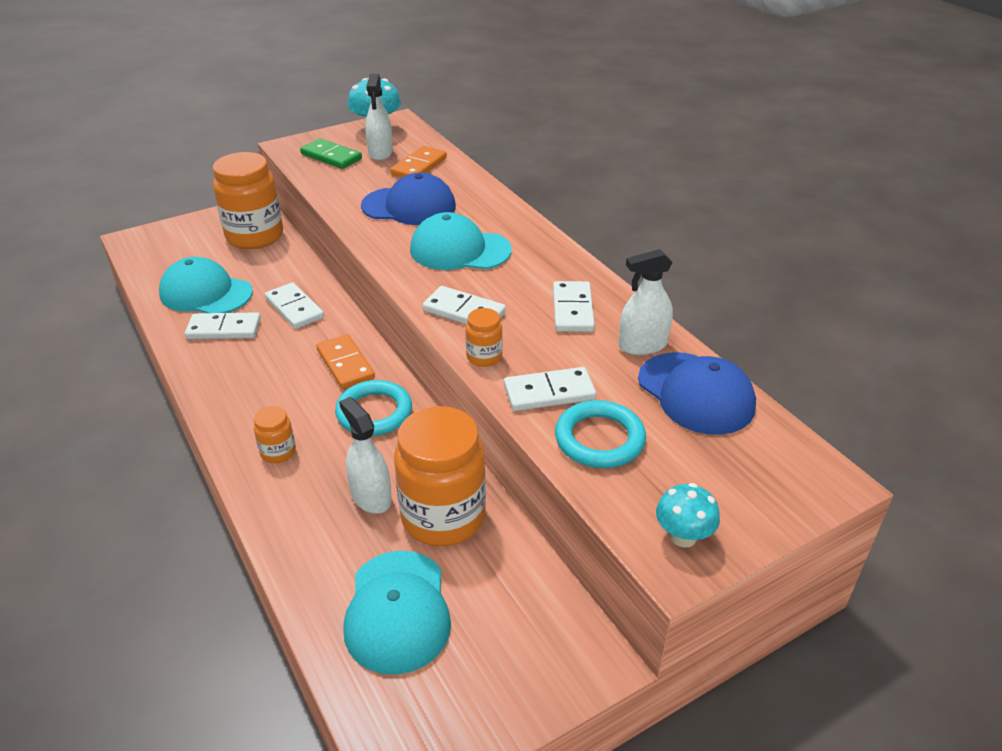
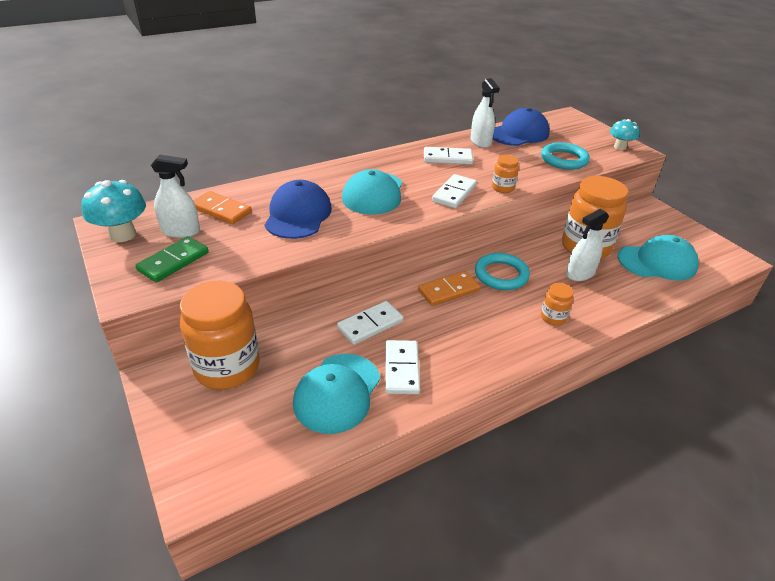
camera: 90 degrees left, 0 degrees up
(549, 392) = (530, 170): white domino -> none

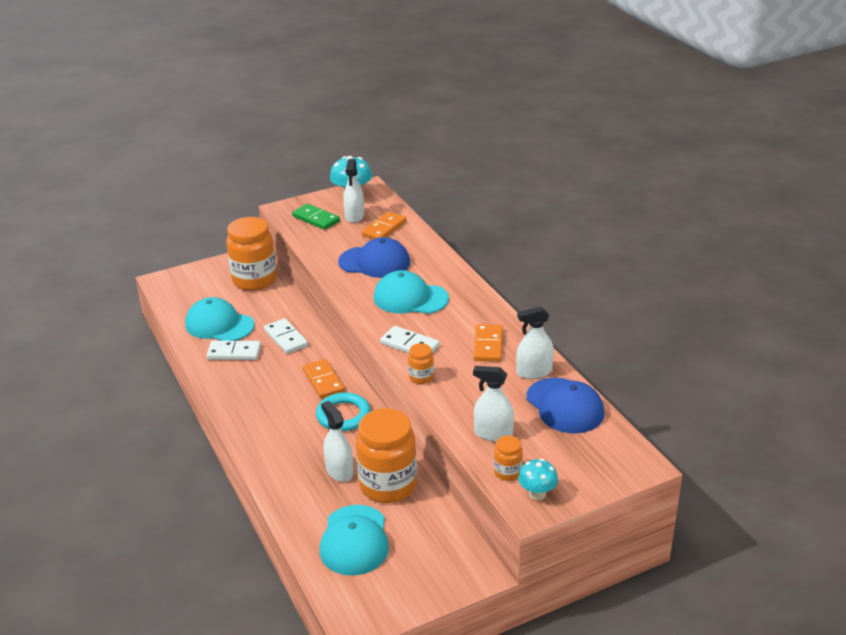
camera: 95 degrees right, 5 degrees down
(447, 158) = (488, 345): white domino -> orange domino
(553, 317) = (275, 440): orange jar -> orange jar (507, 472)
(564, 159) = (493, 434): turquoise ring -> white spray bottle

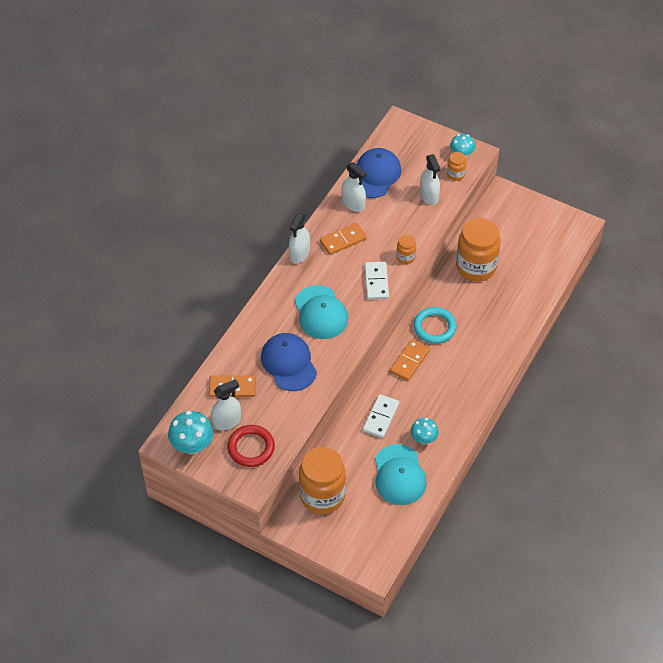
camera: 125 degrees left, 20 degrees up
(234, 352) = (423, 439): white domino -> turquoise mushroom
(316, 219) = (251, 448): green domino -> red ring
(339, 471) = (485, 298): white spray bottle -> white spray bottle (299, 254)
(354, 540) = (530, 257): turquoise cap -> none

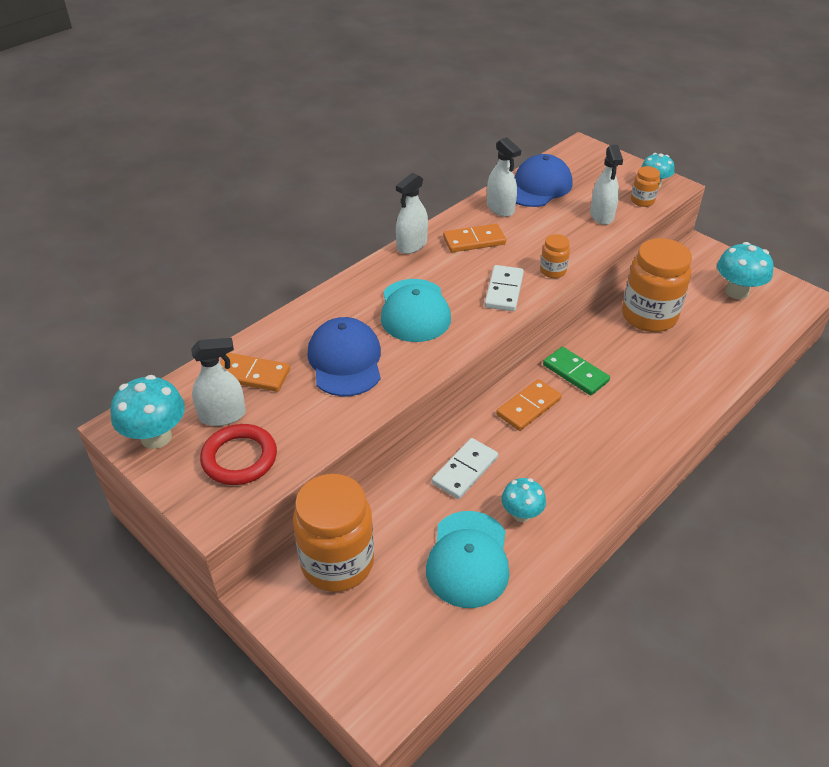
camera: 15 degrees right, 10 degrees down
(434, 327) = (575, 373): turquoise ring -> green domino
(534, 231) = (737, 292): none -> turquoise mushroom

